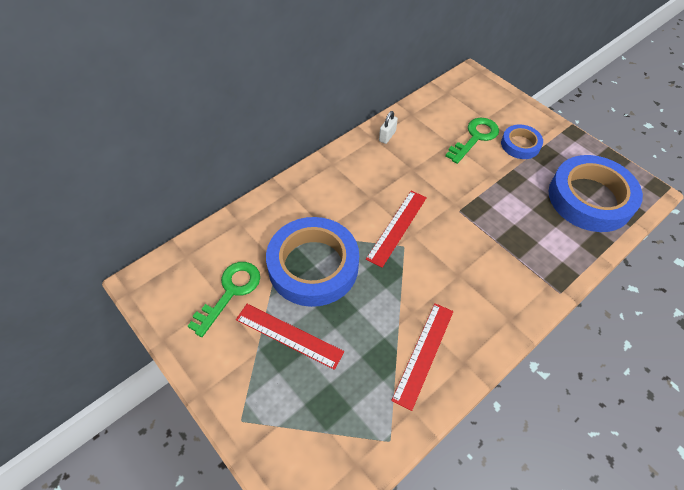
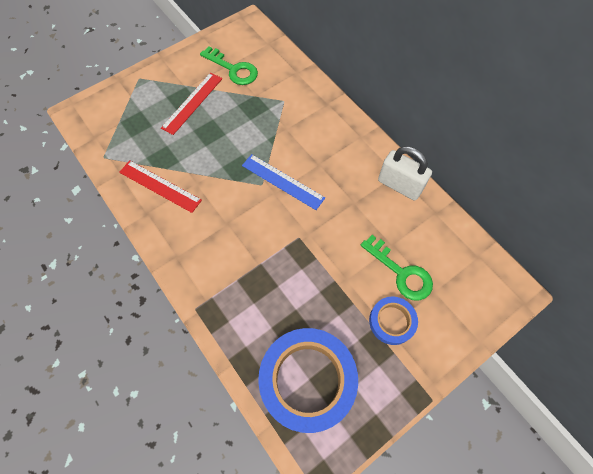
camera: 95 degrees right, 10 degrees up
(313, 266) = (249, 119): blue tape -> none
(387, 136) = (399, 185): white padlock -> white padlock, size x1.88
(397, 227) = (283, 181): red ruler -> blue ruler

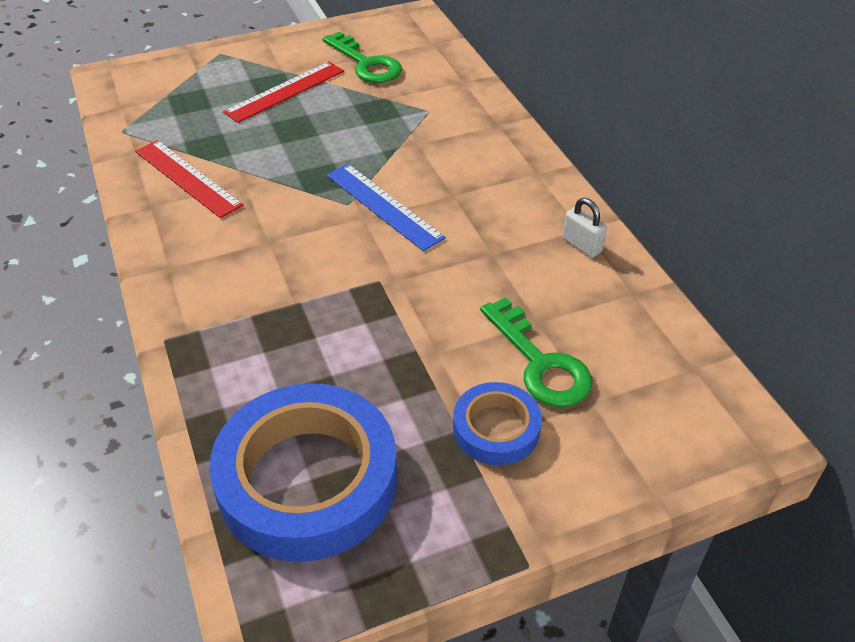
camera: 15 degrees right, 20 degrees down
(399, 185) = (581, 245): white padlock -> white padlock, size x0.53

